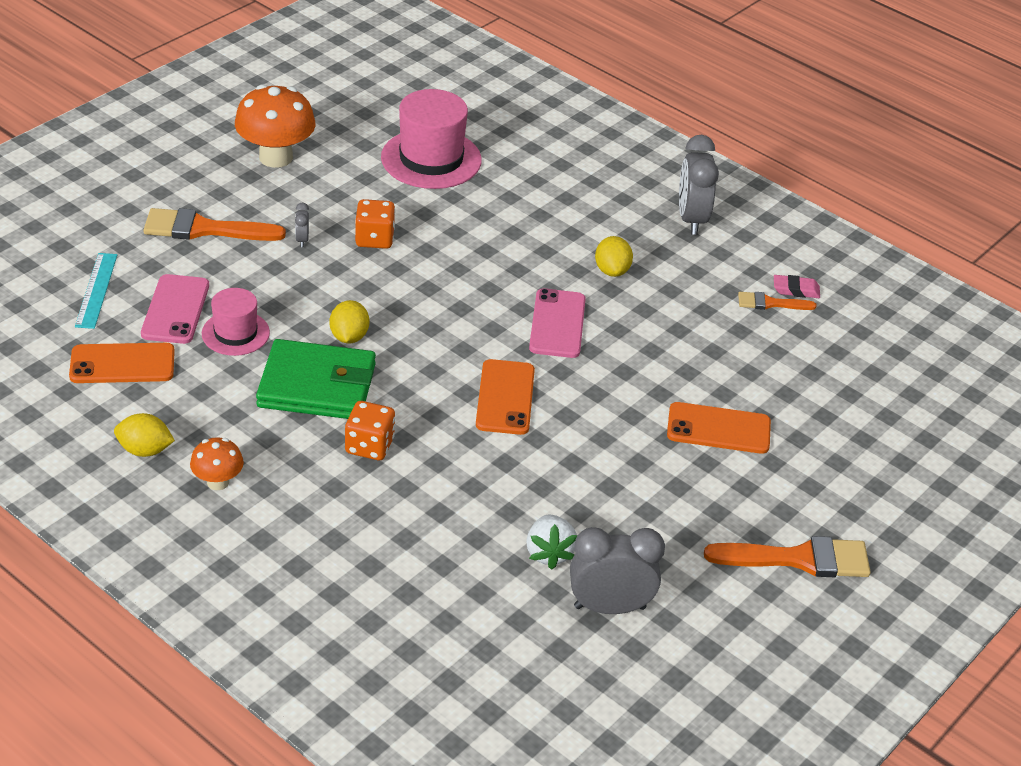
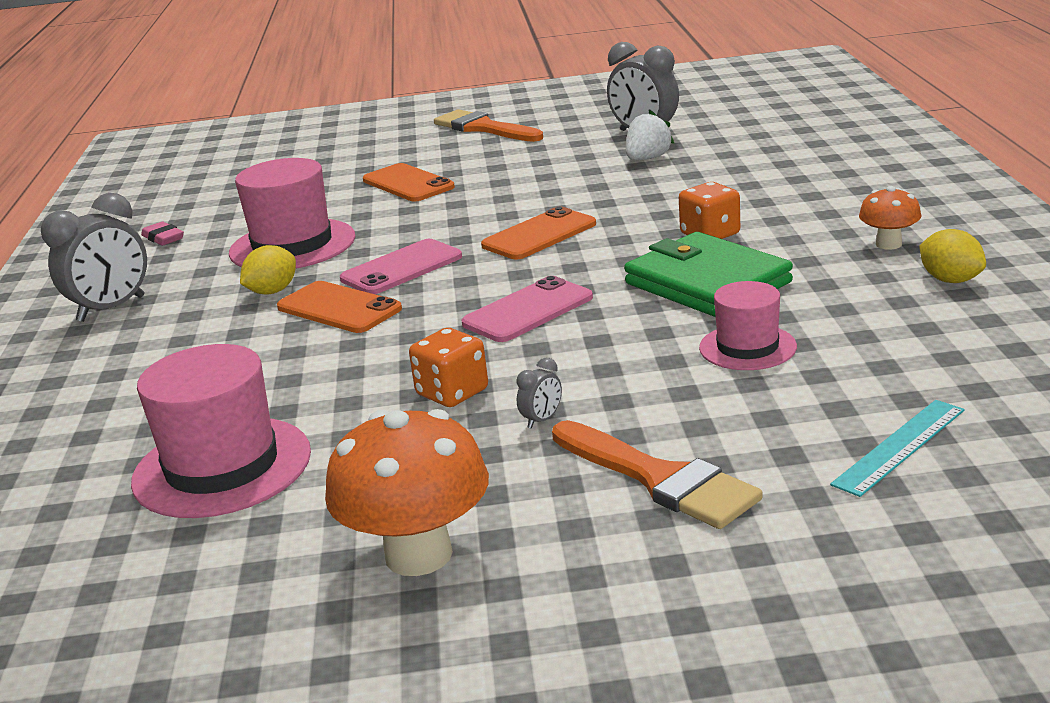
camera: 130 degrees left, 15 degrees down
(122, 364) = (922, 355): orange phone -> orange phone (339, 308)
(175, 309) = (802, 391): pink phone -> pink phone (528, 311)
(349, 337) = (620, 311): yellow lemon -> none
(680, 318) = (292, 245): none -> pink hat
(770, 303) = (203, 235): orange brush -> none

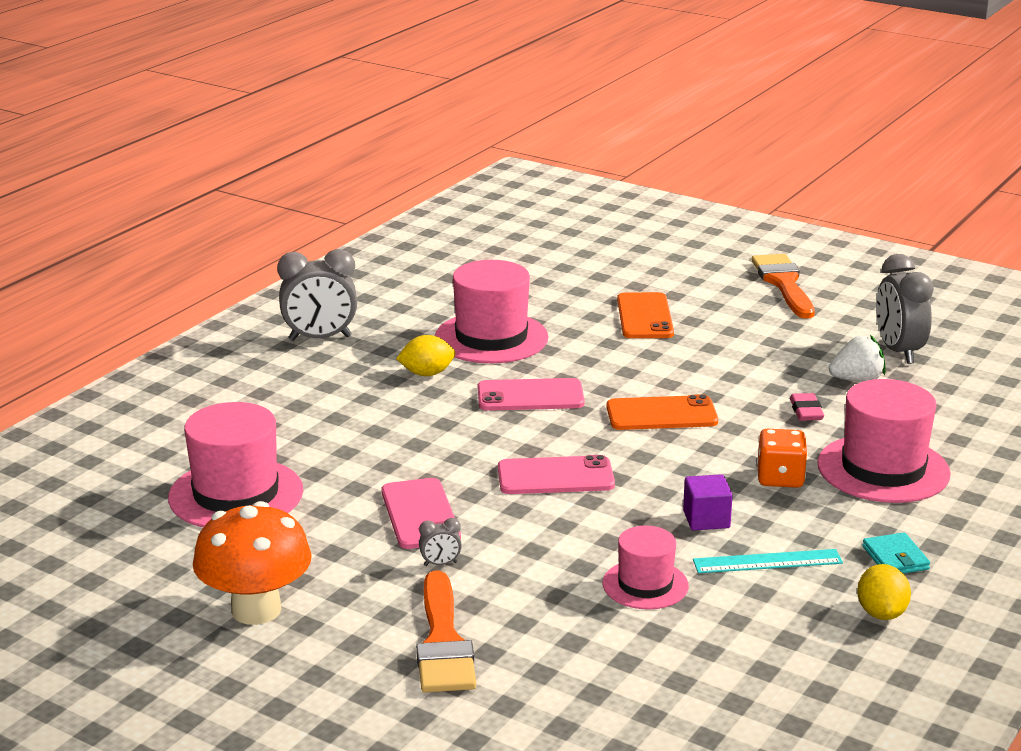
camera: 35 degrees right, 0 degrees up
(163, 238) = (422, 289): pink eraser -> pink eraser (806, 411)
(339, 308) = (446, 410): orange phone -> none
(452, 393) = (420, 514): orange dice -> pink phone
(707, 283) = (706, 519): green wallet -> purple cube
(771, 199) = (883, 469): none -> pink hat
(888, 244) = (895, 558): orange mushroom -> turquoise wallet
(899, 446) = (613, 708): turquoise ruler -> turquoise ruler (767, 561)

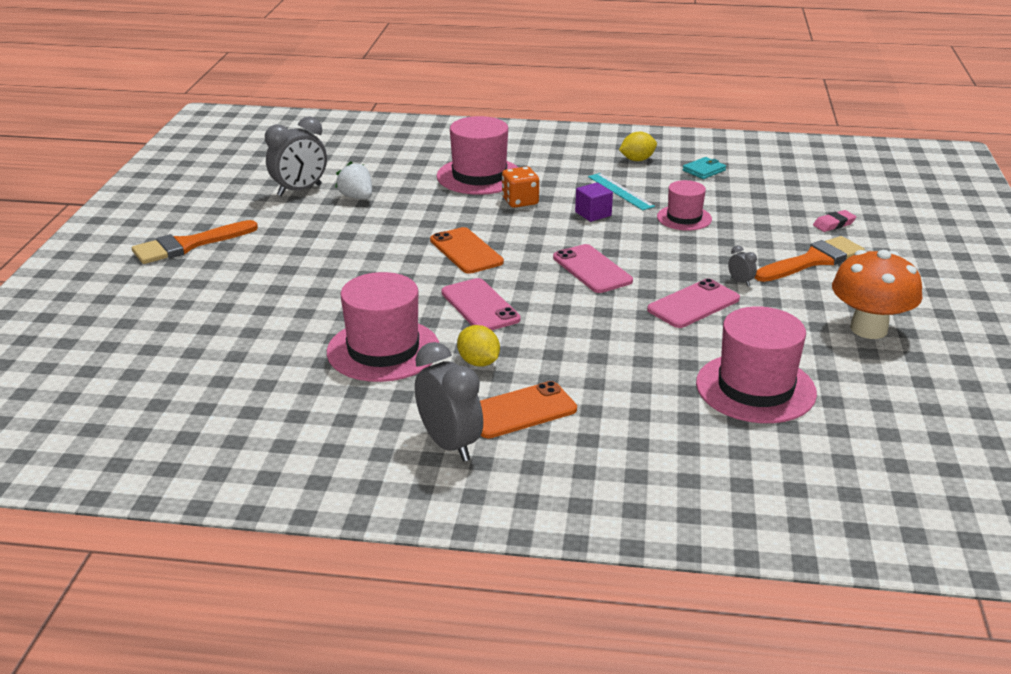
camera: 115 degrees left, 5 degrees up
(644, 317) = (292, 290): orange phone -> orange phone (520, 411)
(806, 411) = (419, 206): pink eraser -> pink eraser (834, 224)
(895, 558) = (579, 162): turquoise wallet -> turquoise wallet (704, 170)

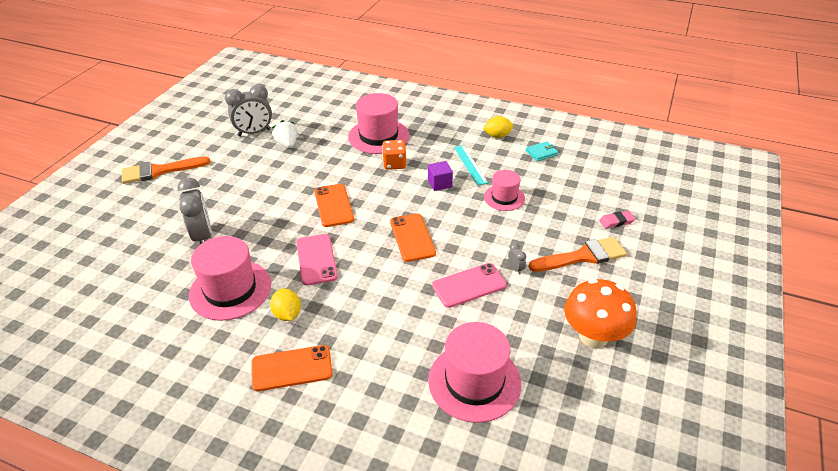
camera: 15 degrees right, 10 degrees up
(449, 444) = (226, 391): grey clock -> grey clock (203, 236)
(592, 269) = (412, 237): pink phone -> orange phone

